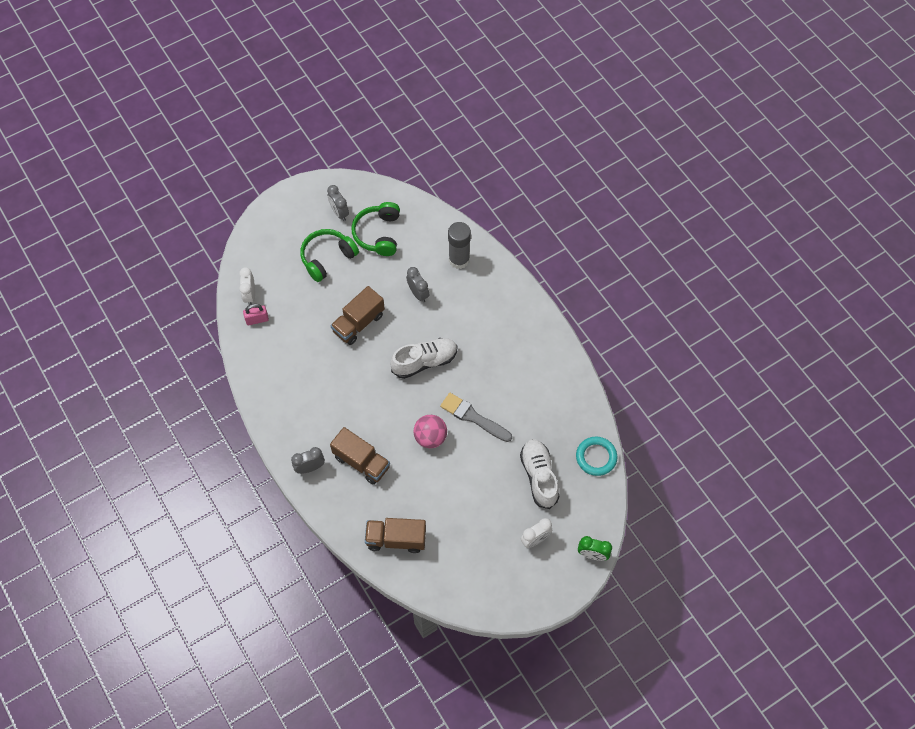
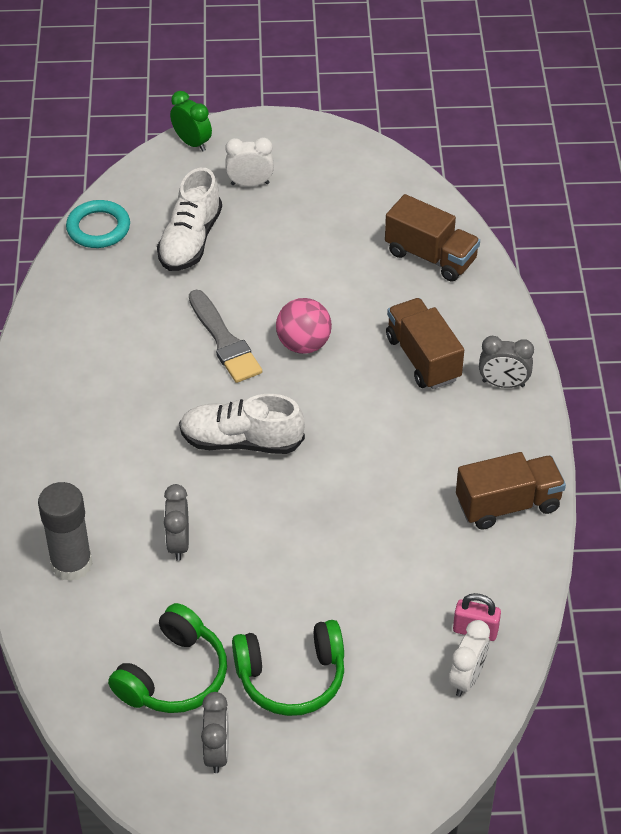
camera: 150 degrees left, 15 degrees down
(358, 323) = (307, 544): brown truck -> brown truck (508, 504)

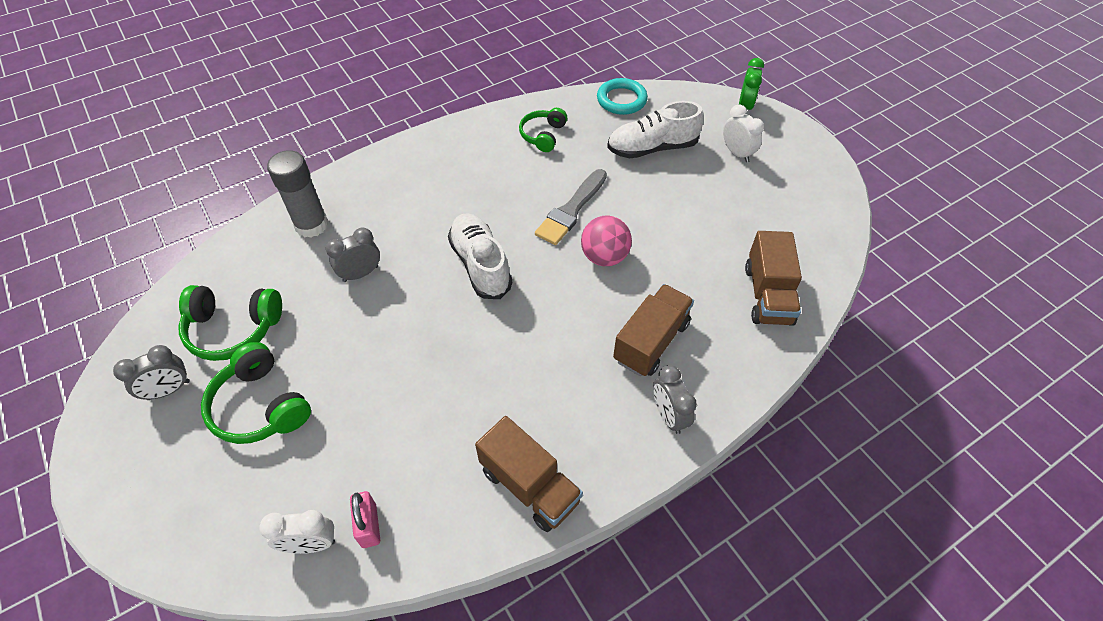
camera: 60 degrees right, 5 degrees up
(97, 315) = (543, 135): none -> green headphones

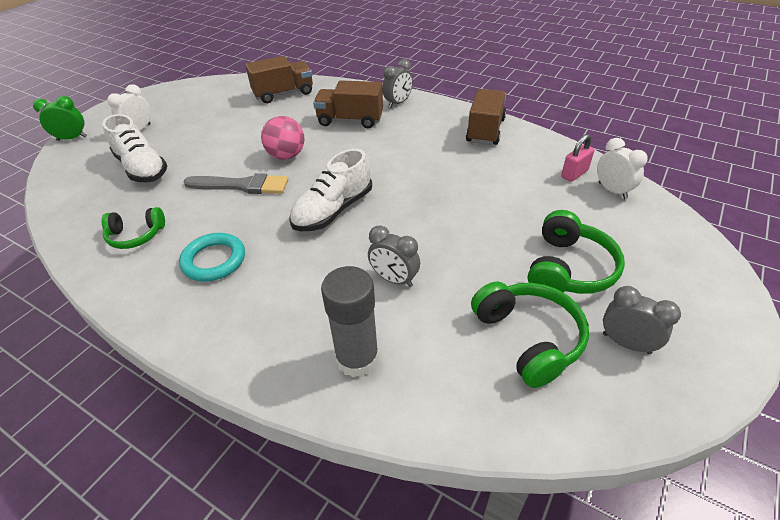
camera: 115 degrees left, 10 degrees down
(621, 100) = (65, 204): turquoise ring -> turquoise ring (214, 260)

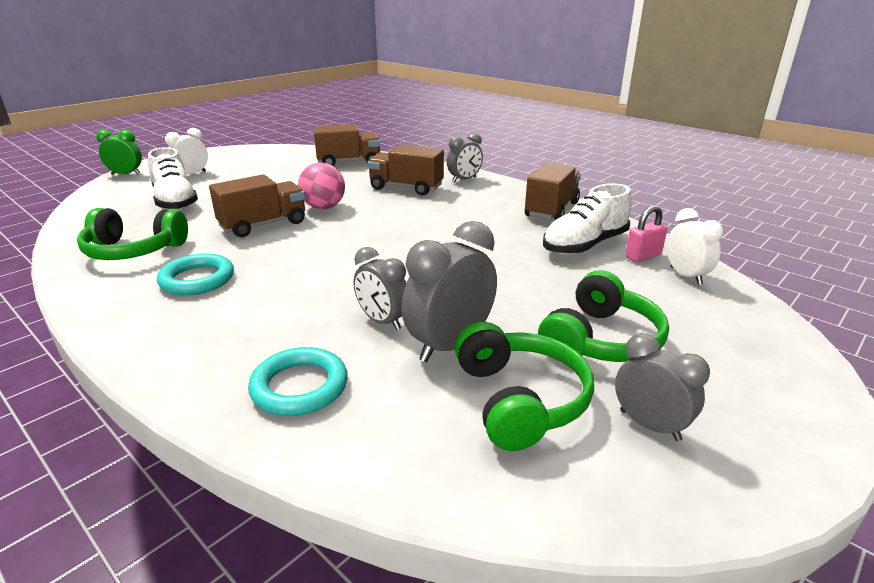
camera: 10 degrees right, 15 degrees down
(136, 235) = (134, 250): green headphones -> green headphones, size x1.53
(241, 185) = (263, 225): grey brush -> brown truck
(333, 210) = (347, 255): white shoe -> white shoe (584, 245)
(357, 358) = (299, 387): grey glue stick -> turquoise ring
(457, 295) = (450, 345): none -> grey clock

